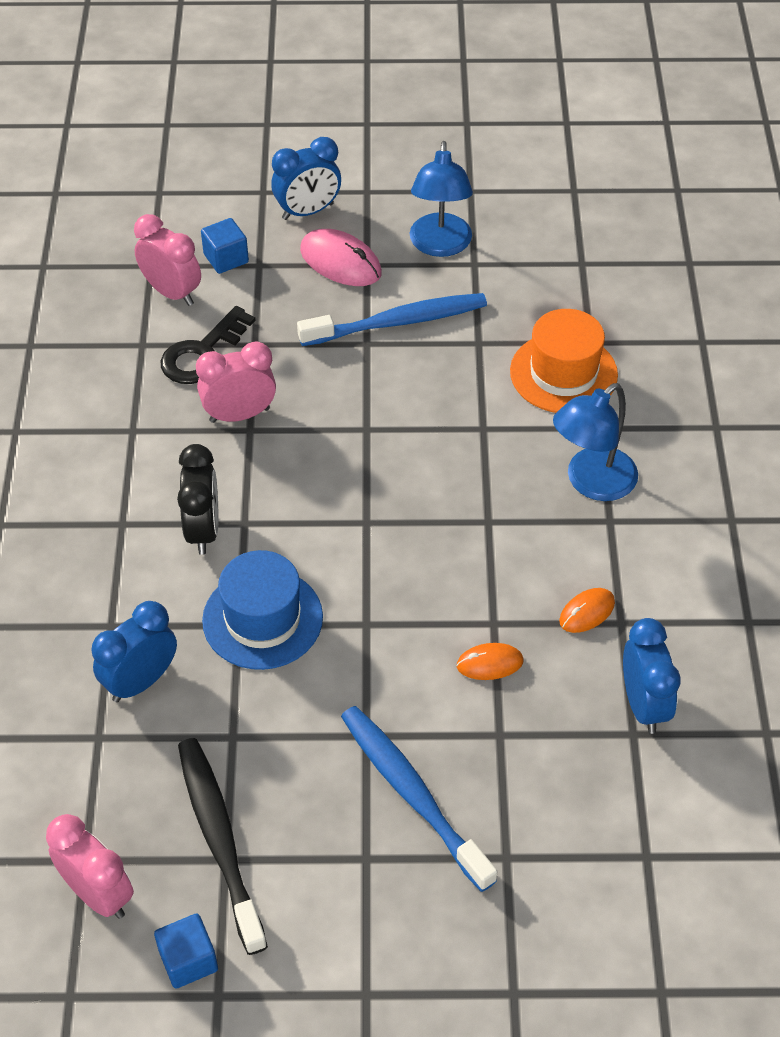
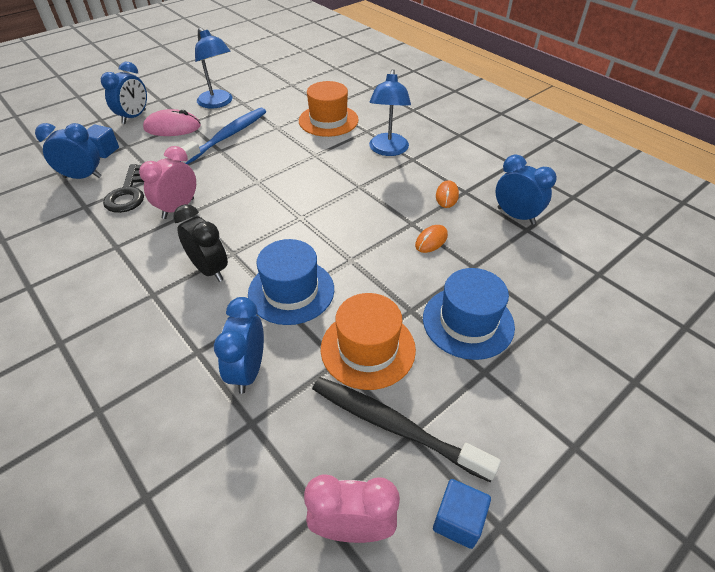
camera: 40 degrees left, 5 degrees down
(172, 292) = (83, 177): pink clock -> blue clock
(275, 744) = (368, 348): none -> orange hat
(412, 794) = (468, 322): blue toothbrush -> blue hat

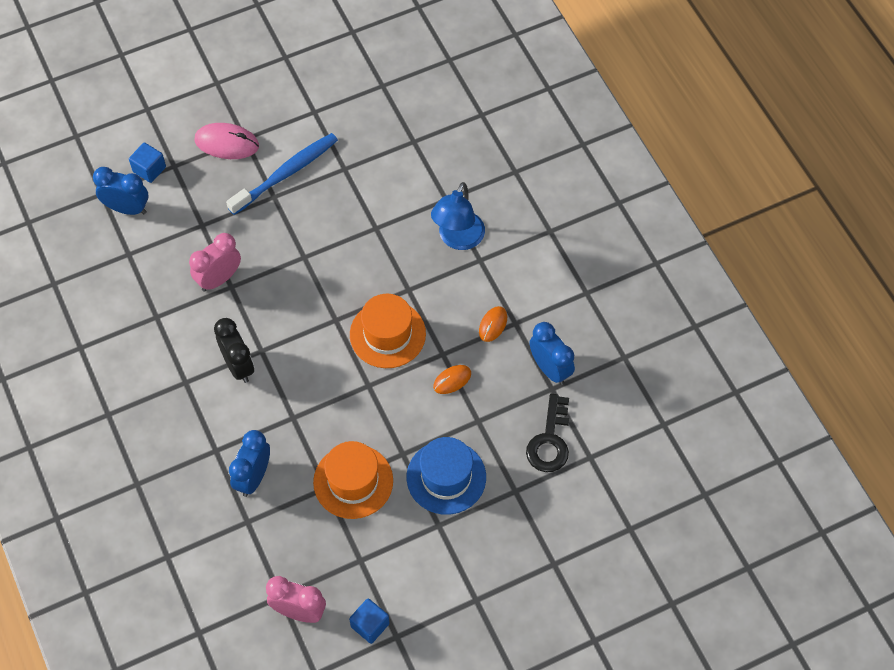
camera: 15 degrees right, 15 degrees up
(128, 193) = (171, 245): black key -> black key (549, 441)
(134, 117) = (185, 113): blue clock -> none
(218, 103) = (285, 106): blue lamp -> none
(291, 291) = (305, 408): blue hat -> none
(328, 120) = (407, 170): orange hat -> orange hat (387, 334)
(394, 426) = (351, 551): black toothbrush -> none

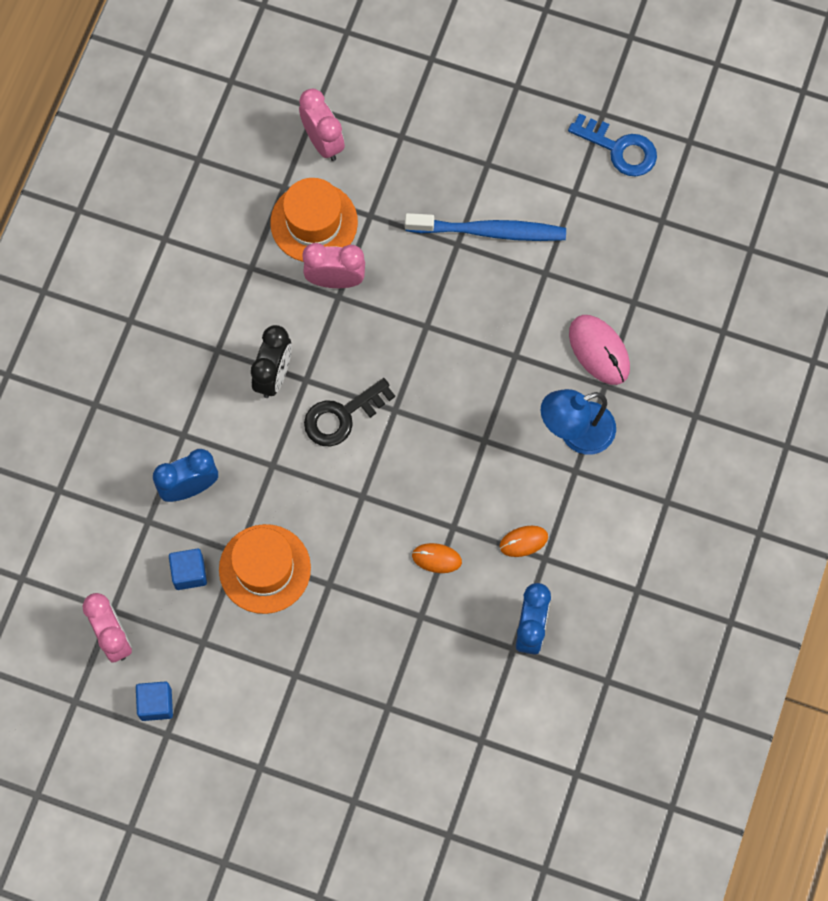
camera: 45 degrees right, 10 degrees up
(127, 208) = (323, 142): blue clock -> pink clock
(149, 169) = (377, 121): blue cube -> blue cube (189, 573)
(227, 143) = (467, 154): pink mouse -> pink mouse (599, 350)
(316, 67) = (619, 149): none -> blue key
(387, 334) = (425, 464): orange hat -> orange hat (314, 222)
(446, 477) = (343, 639): blue hat -> none
(549, 441) = (462, 692): black key -> black key (342, 416)

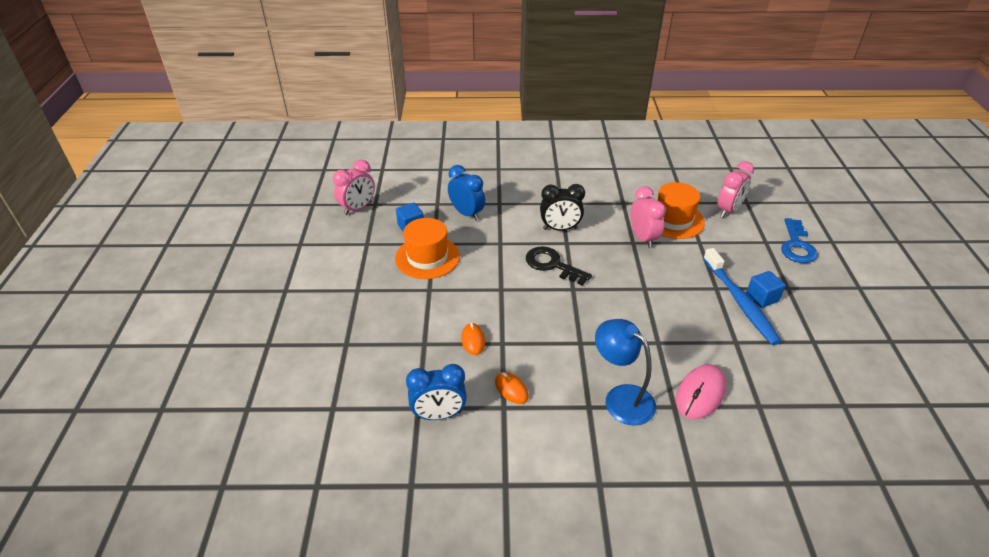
camera: 70 degrees right, 30 degrees down
(156, 704) = (319, 235): blue cube -> blue cube (762, 298)
(619, 149) = (874, 359): blue key -> blue key (796, 246)

